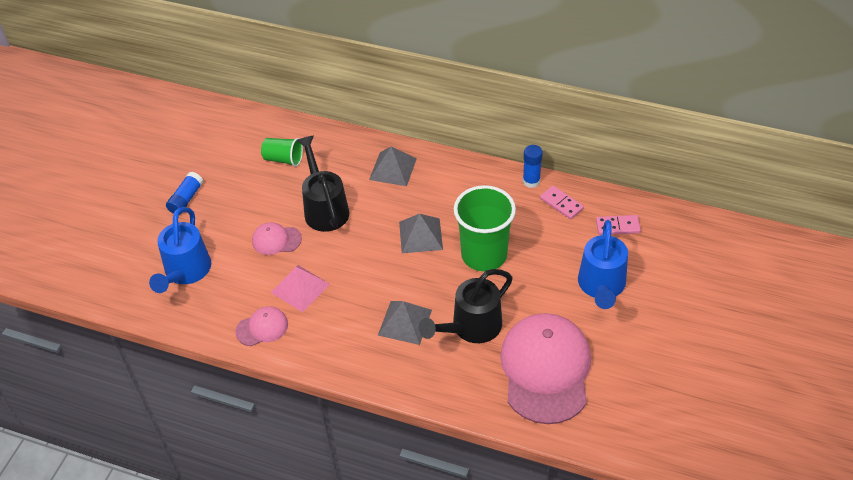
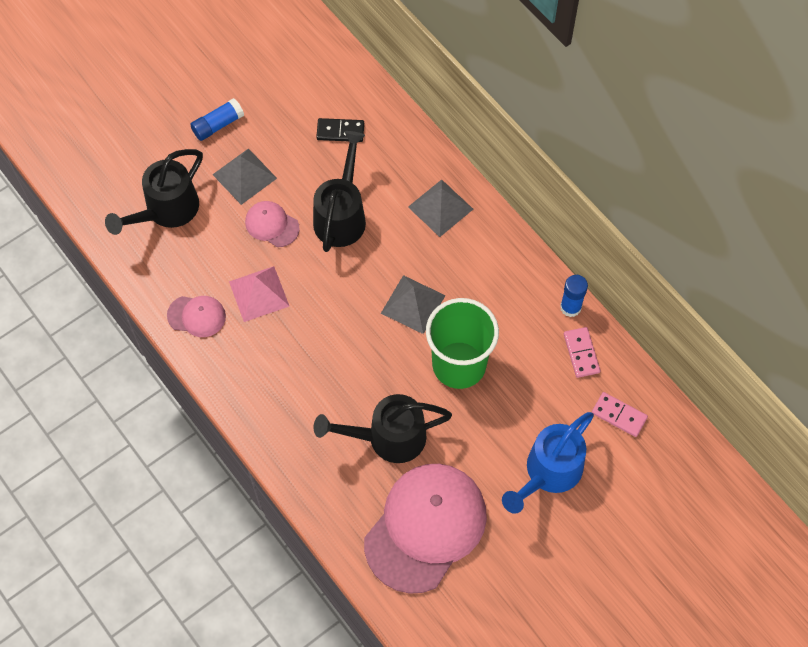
camera: 30 degrees right, 15 degrees up
(185, 272) = (166, 211): blue watering can -> black watering can
(283, 159) = (340, 131): green cup -> black domino
(404, 322) = (330, 392): grey pyramid -> grey pyramid (244, 176)

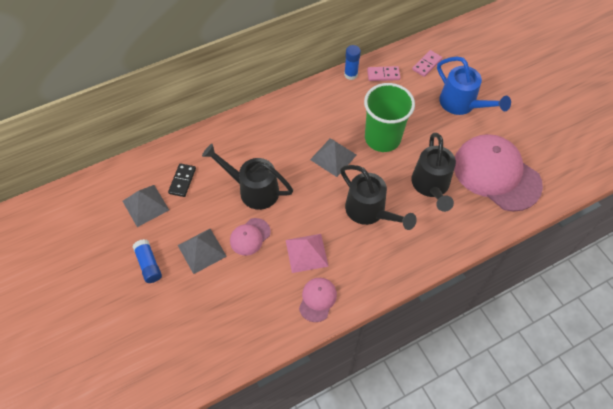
camera: 80 degrees left, 5 degrees down
(166, 211) = (217, 313): black watering can -> black watering can (370, 211)
(440, 208) = (262, 130): grey pyramid -> grey pyramid (145, 205)

